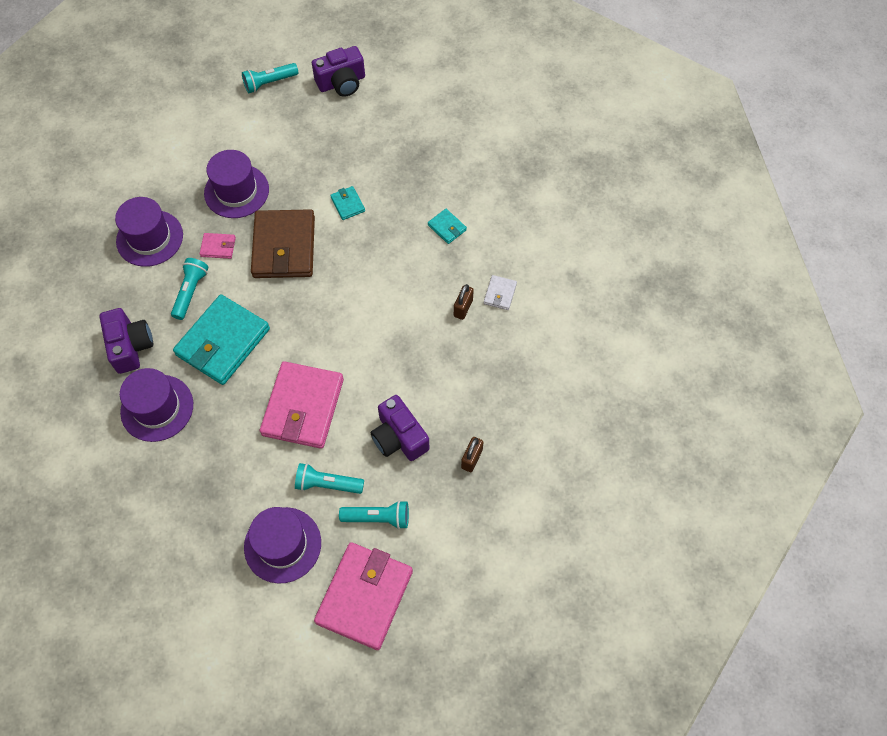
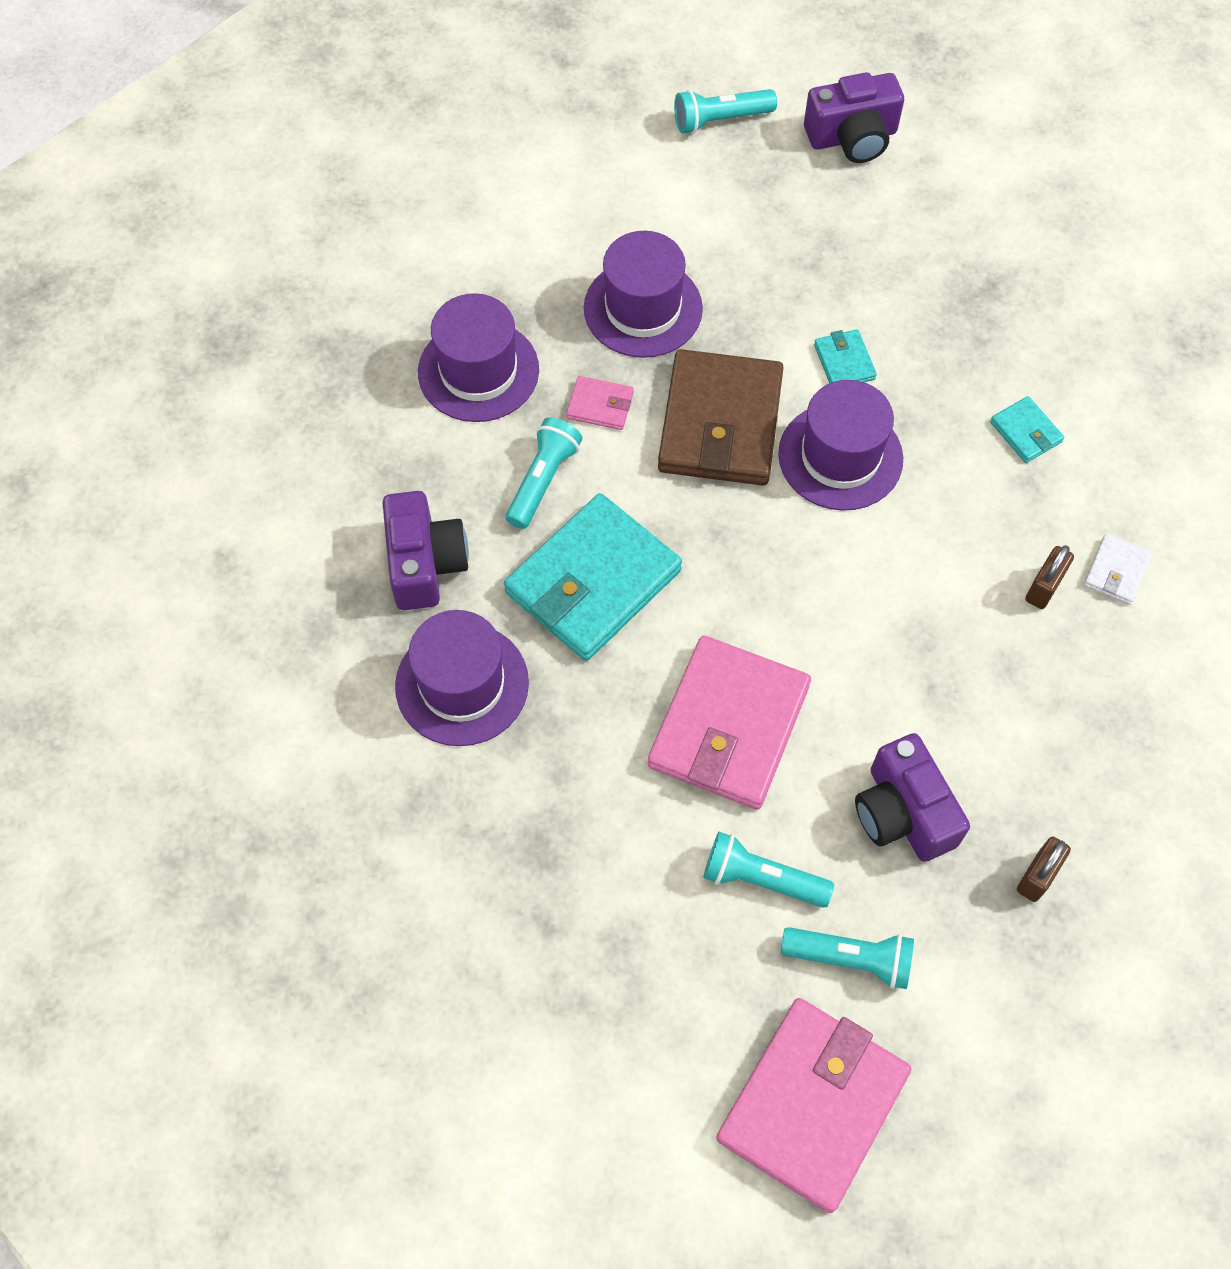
camera: 10 degrees right, 0 degrees up
(282, 545) = (668, 979): purple hat -> purple hat (840, 456)

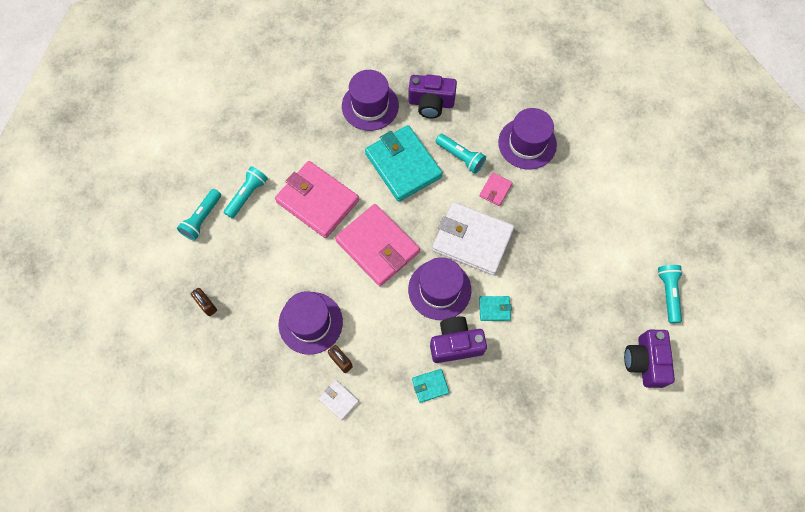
camera: 105 degrees right, 5 degrees up
(643, 308) = (548, 223): purple hat -> purple hat (310, 323)
(720, 423) = (472, 240): brown wallet -> white wallet
(812, 1105) = (153, 188): pink wallet -> pink wallet (377, 246)
(903, 812) = (254, 259): purple camera -> purple camera (455, 344)

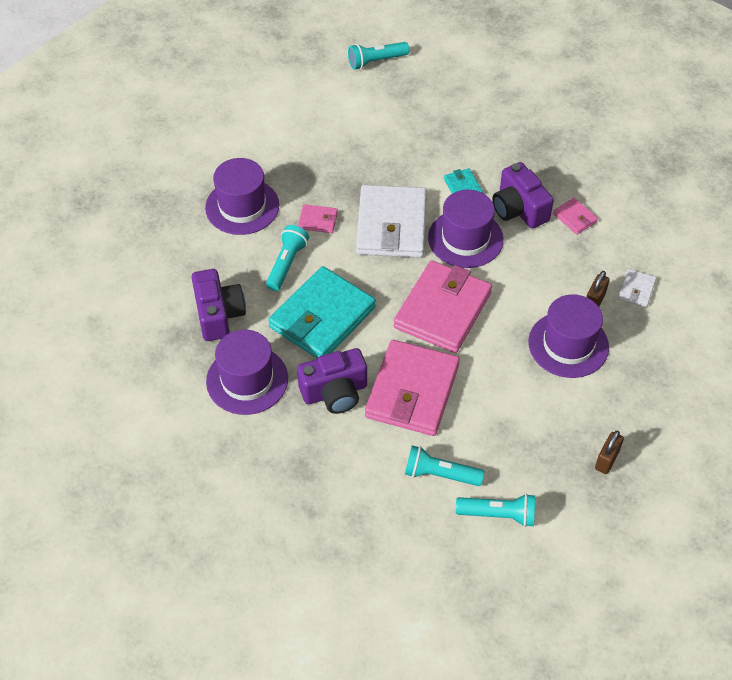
camera: 110 degrees left, 15 degrees down
(430, 386) = (575, 218): turquoise wallet -> pink wallet
(645, 361) = (456, 66): purple camera -> purple camera (335, 392)

